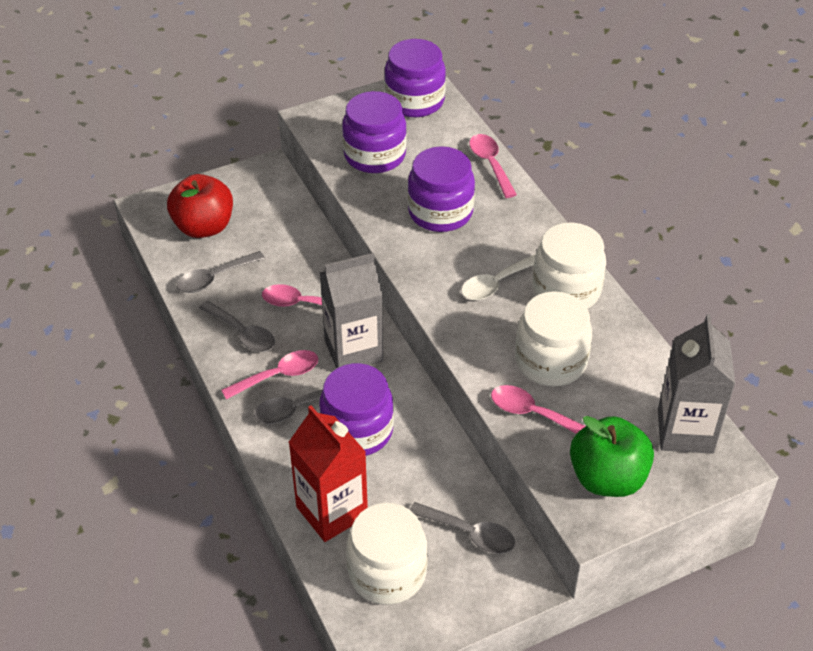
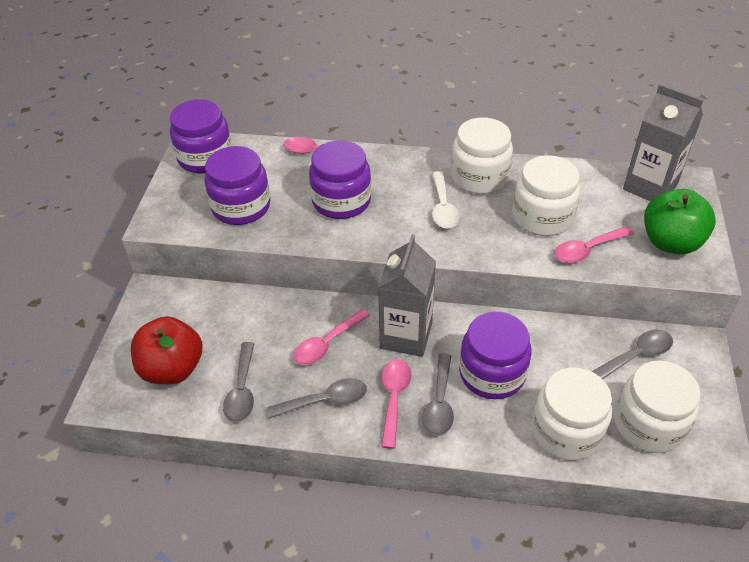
camera: 55 degrees left, 0 degrees up
(332, 511) = (566, 431): red carton -> white jar

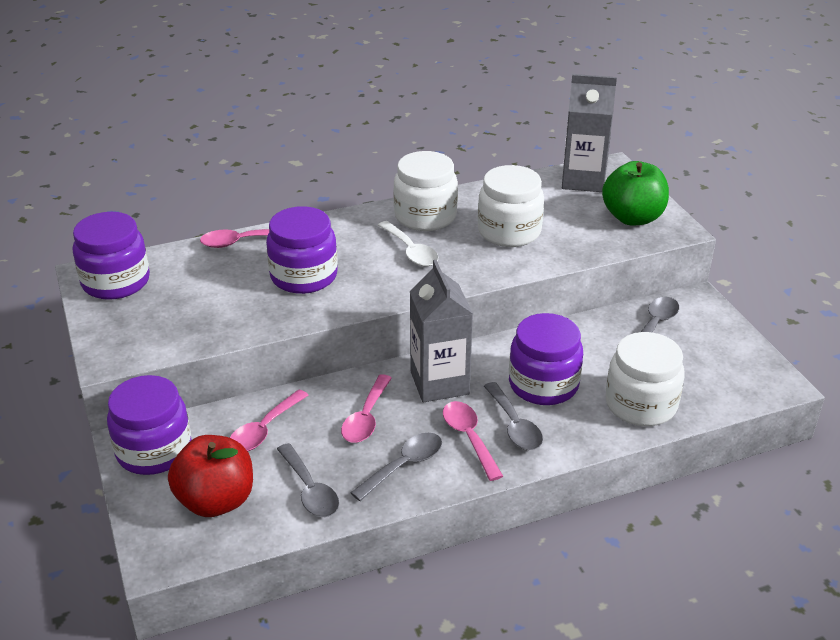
camera: 30 degrees left, 10 degrees down
(241, 207) = (198, 314): purple jar -> purple jar (154, 451)
(587, 250) = (568, 245): pink spoon -> pink spoon (264, 430)
(648, 424) = (702, 373): white jar -> none

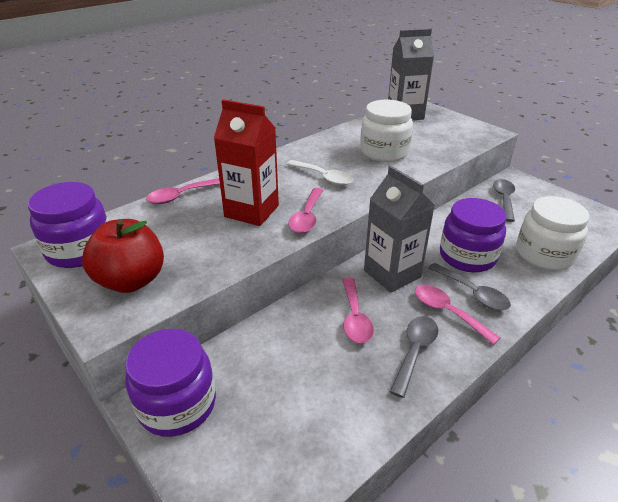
camera: 20 degrees left, 0 degrees up
(216, 501) = (268, 440): red apple -> red apple (131, 280)
(264, 430) = (273, 352): pink spoon -> pink spoon (307, 217)
(304, 276) = (251, 211): purple jar -> red carton
(310, 490) = (350, 400): grey spoon -> none
(425, 216) = (316, 153): white jar -> none
(632, 218) = (456, 130): green apple -> none

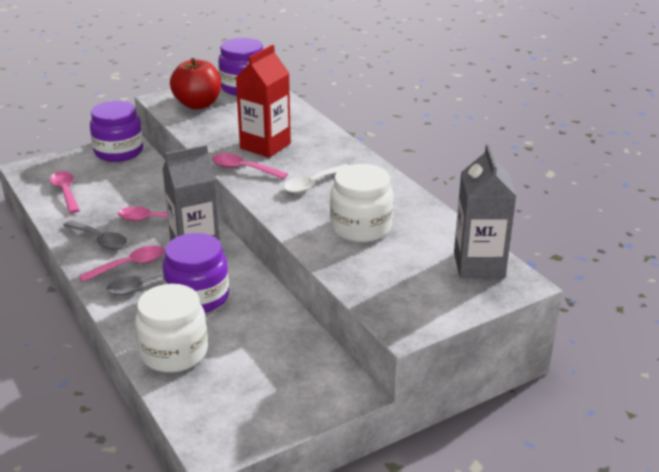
camera: 100 degrees right, 5 degrees down
(181, 195) = (305, 118): pink spoon -> pink spoon (65, 192)
(504, 199) = (298, 361): grey spoon -> none

